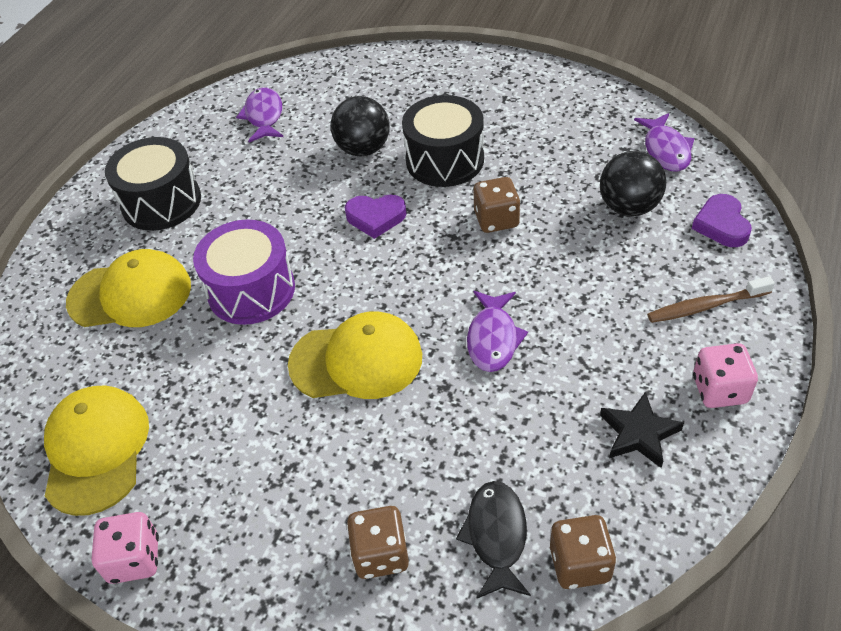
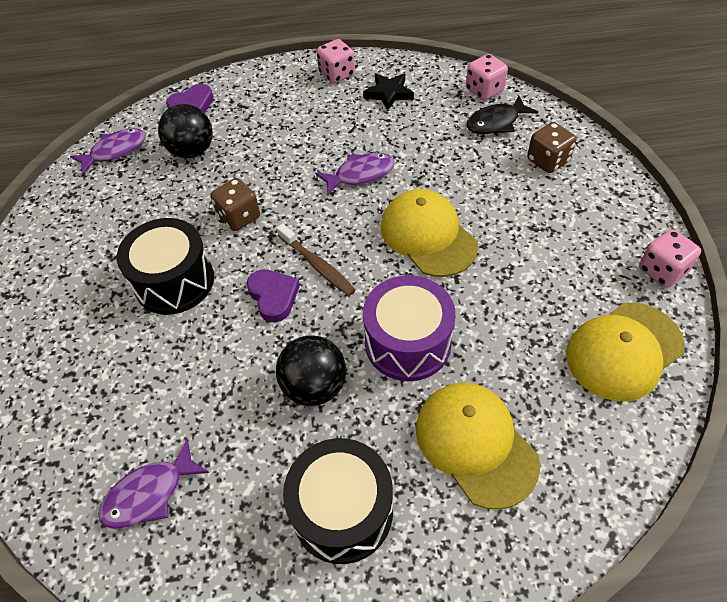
camera: 120 degrees left, 5 degrees up
(363, 149) = (179, 355): black ball -> black ball (314, 386)
(579, 564) = (484, 90): brown dice -> pink dice
(705, 306) = (273, 94): brown toothbrush -> brown toothbrush (317, 265)

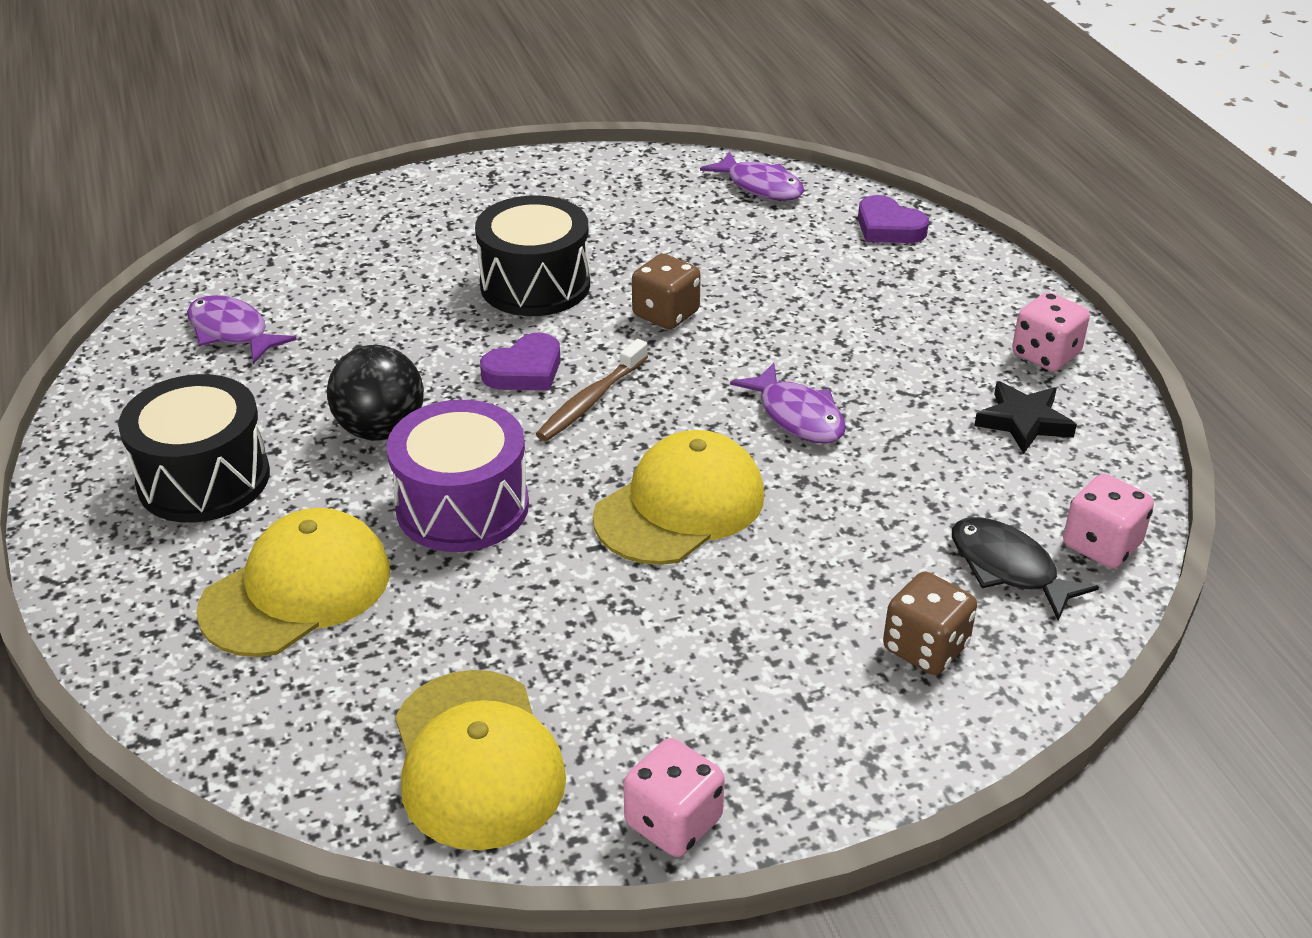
camera: 75 degrees right, 15 degrees down
(192, 151) = (786, 248): black ball -> none
(623, 351) = (477, 759): yellow cap -> yellow cap turned 150 degrees counterclockwise

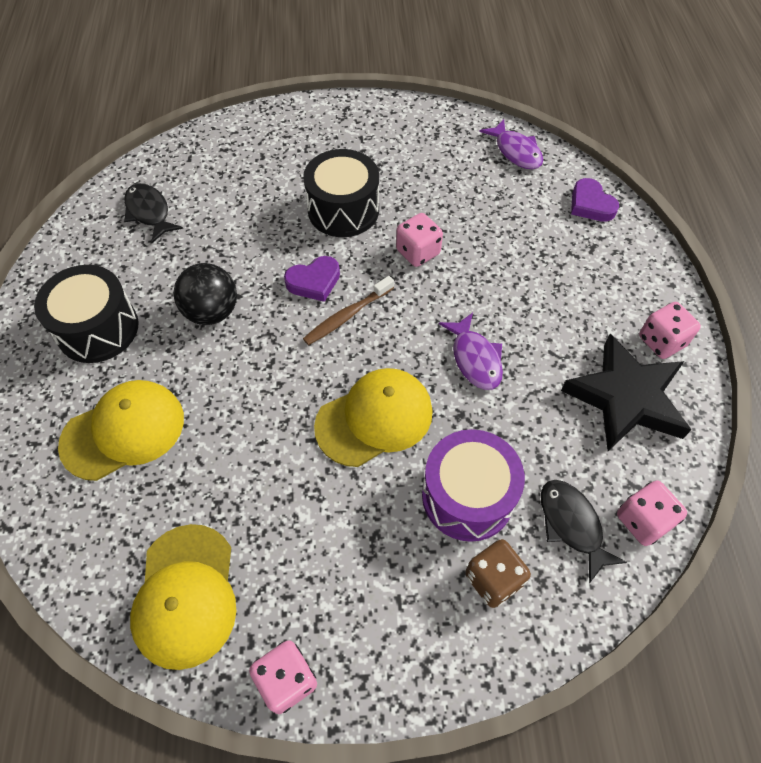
camera: 15 degrees right, 20 degrees up
(232, 332) = (149, 212): purple fish -> black fish
(462, 506) = (241, 387): purple drum -> purple drum (467, 496)
(666, 314) = (418, 252): brown dice -> pink dice
(1024, 422) = (626, 398): black star -> black star, size x1.85

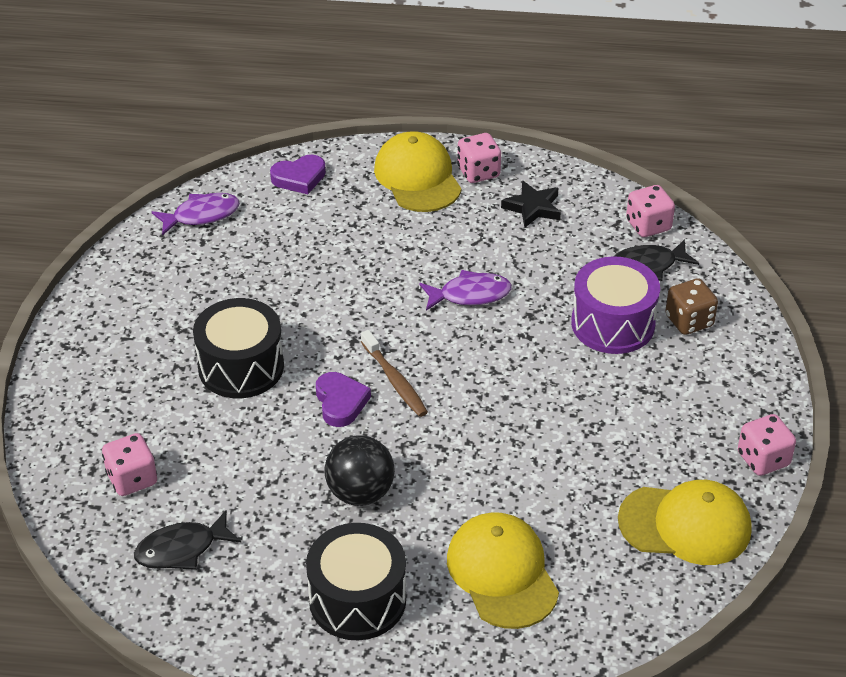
camera: 80 degrees left, 15 degrees down
(374, 418) = (523, 374): yellow cap -> yellow cap (417, 177)
(418, 252) = (324, 314): pink dice -> pink dice (132, 479)
(626, 398) = (533, 207): black star -> black star, size x0.54

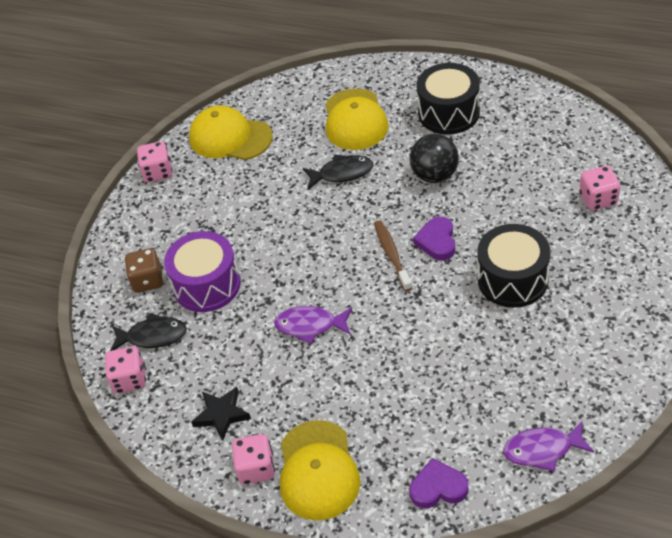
camera: 160 degrees left, 5 degrees up
(182, 549) = (561, 150): black fish -> black fish (342, 173)

